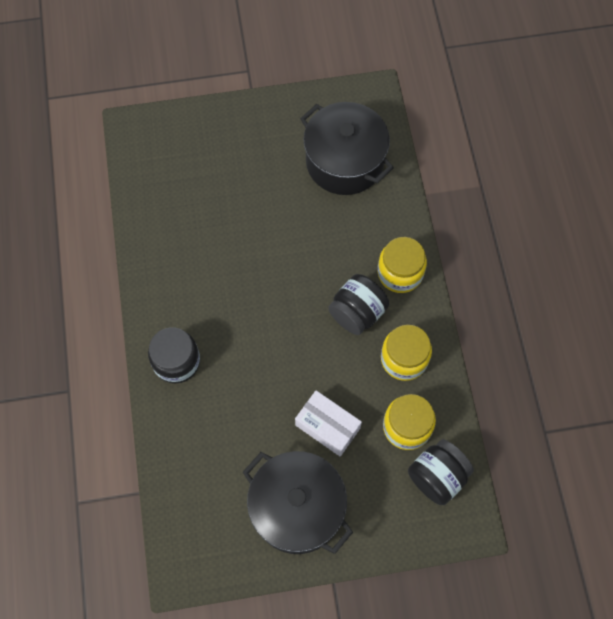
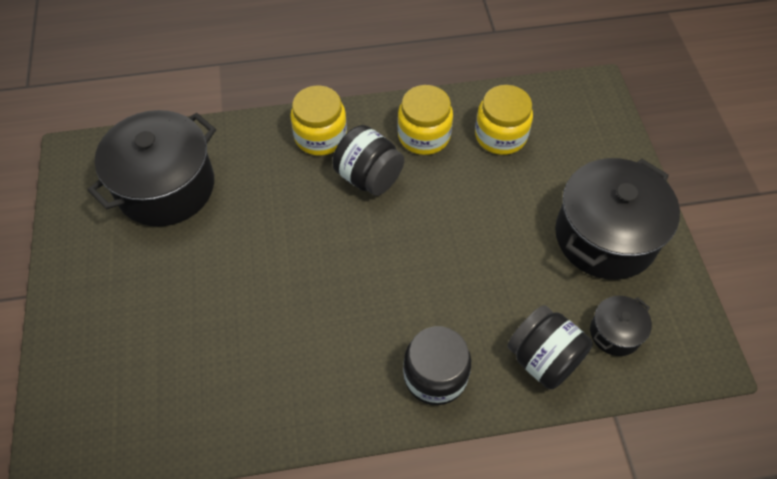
camera: 90 degrees left, 10 degrees down
(206, 502) = (615, 333): none -> black pot
(327, 426) = (507, 207): white box -> none
(437, 476) = (551, 112): black jar -> black jar (543, 359)

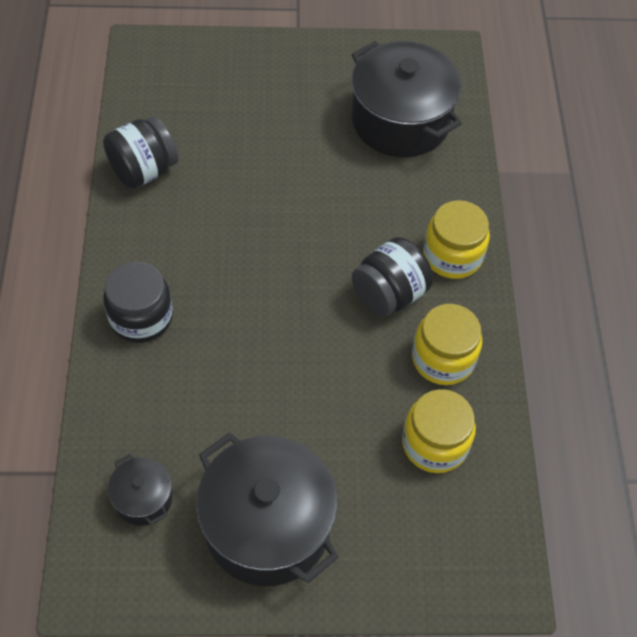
camera: 95 degrees right, 0 degrees up
(543, 359) = (132, 418): black jar -> black jar (143, 170)

